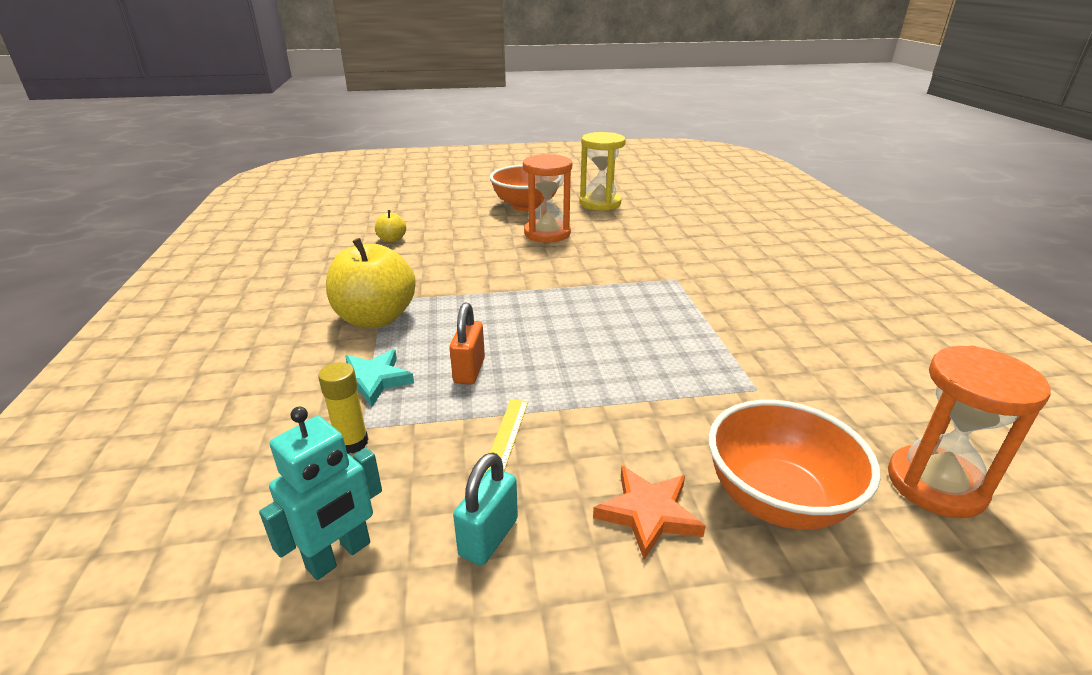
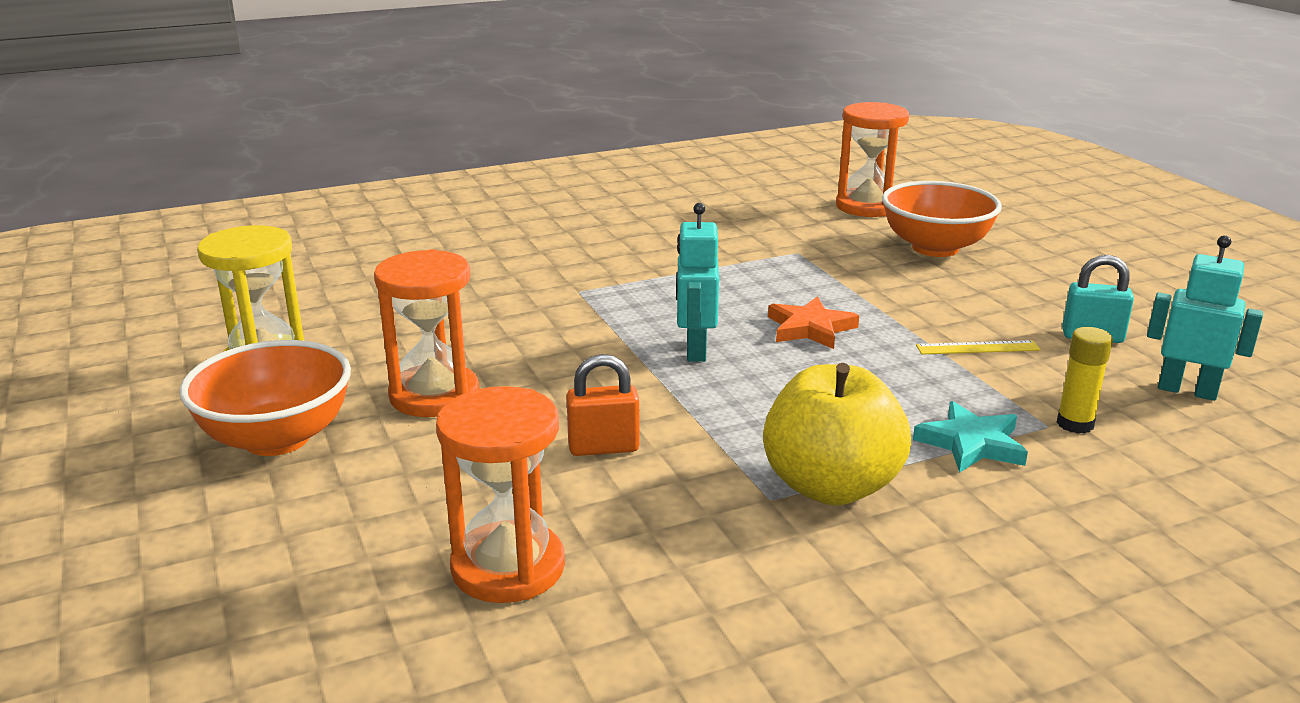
camera: 105 degrees left, 5 degrees down
(392, 239) = (508, 567): yellow apple -> orange hourglass
(469, 371) = (893, 386): orange padlock -> orange padlock (603, 447)
(565, 305) = (695, 350): none -> turquoise robot
(648, 513) = (998, 285): orange star -> orange star (810, 328)

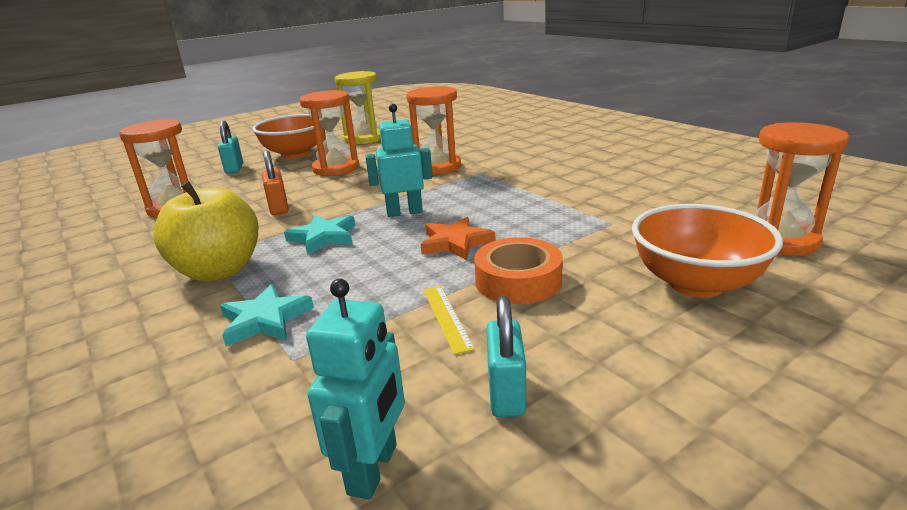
camera: 80 degrees right, 0 degrees up
(298, 512) = (234, 168): none -> turquoise padlock
(522, 315) = (437, 167): none -> orange hourglass
(751, 408) = (323, 237): none -> turquoise star
(912, 309) = (518, 281): none -> orange tape
(1075, 424) = (293, 375): yellow glue stick -> none

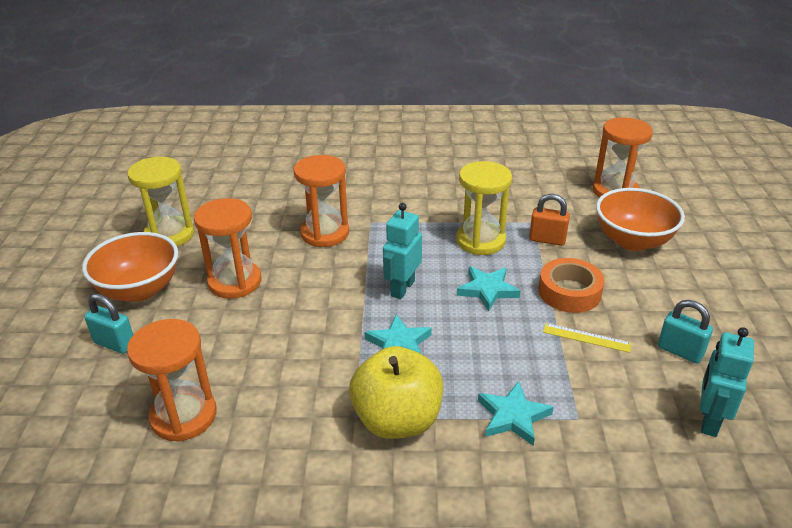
camera: 55 degrees left, 10 degrees up
(278, 208) = (293, 348): orange padlock -> orange padlock (547, 240)
(373, 469) = (709, 420): turquoise robot -> turquoise robot turned 120 degrees counterclockwise
(455, 243) = (487, 290): orange star -> turquoise star
(531, 214) = (480, 241): none -> yellow hourglass

